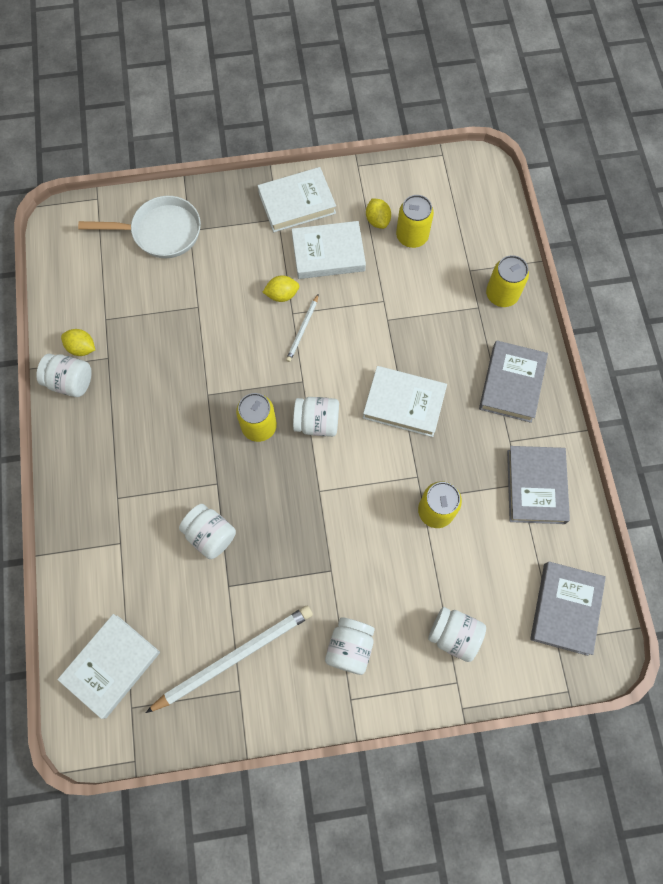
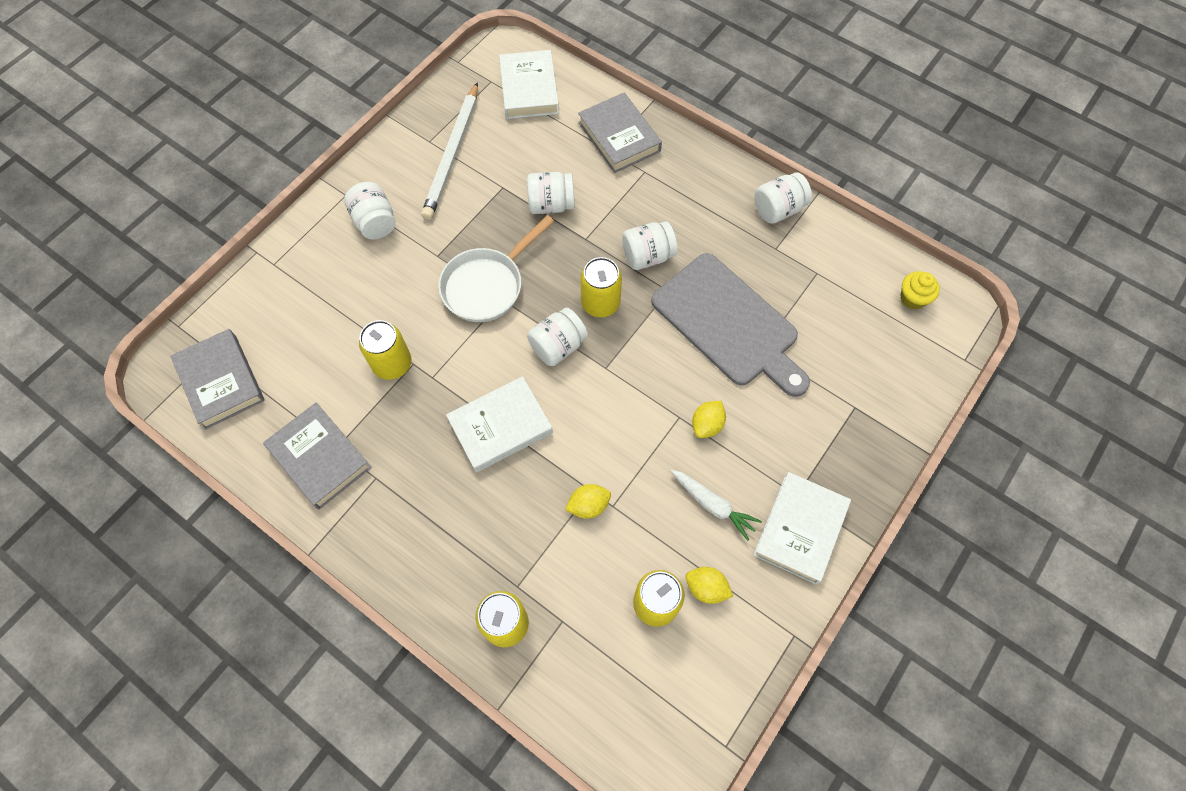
camera: 135 degrees right, 5 degrees down
(75, 253) = (912, 298): none -> yellow cupcake
(82, 348) = (803, 238): yellow lemon -> yellow lemon (588, 505)
(161, 232) = (874, 382): white pan -> white pan (487, 285)
(198, 338) = (728, 324): none -> grey cutting board
(302, 329) = (654, 411): white pencil -> none
(328, 253) = (713, 505): white book -> white carrot
(454, 635) = (301, 291): white jar -> white jar (647, 256)
(512, 384) = (417, 535): grey book -> grey book (619, 137)

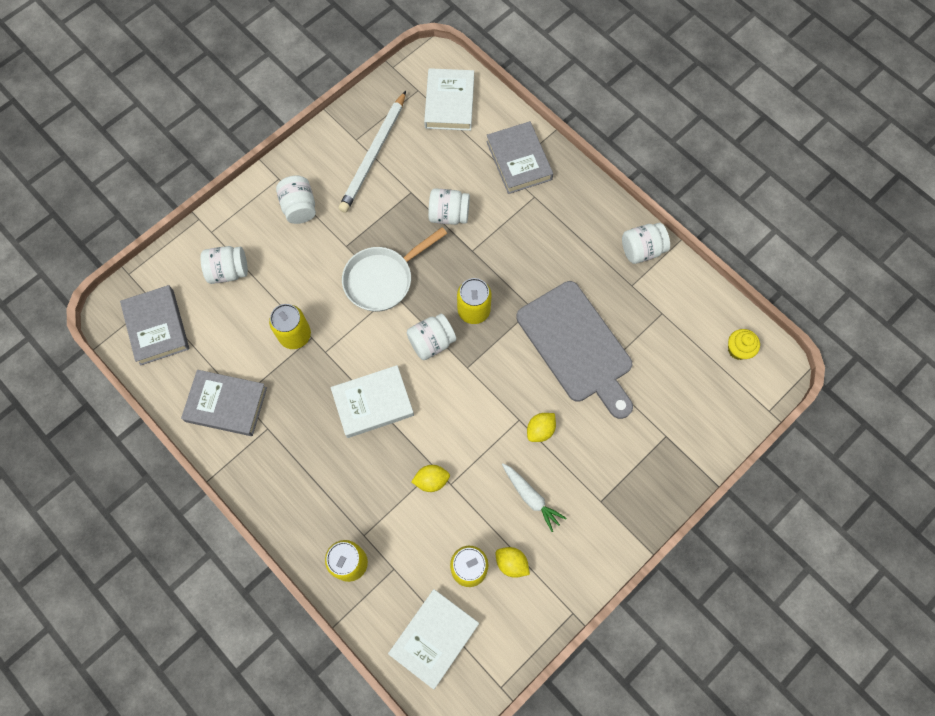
camera: 10 degrees right, 5 degrees up
(320, 458) = (226, 404): grey book -> grey book turned 45 degrees counterclockwise
(647, 256) = (521, 275): white jar -> white jar (228, 271)
(800, 529) = (596, 529): white book -> white book (434, 638)

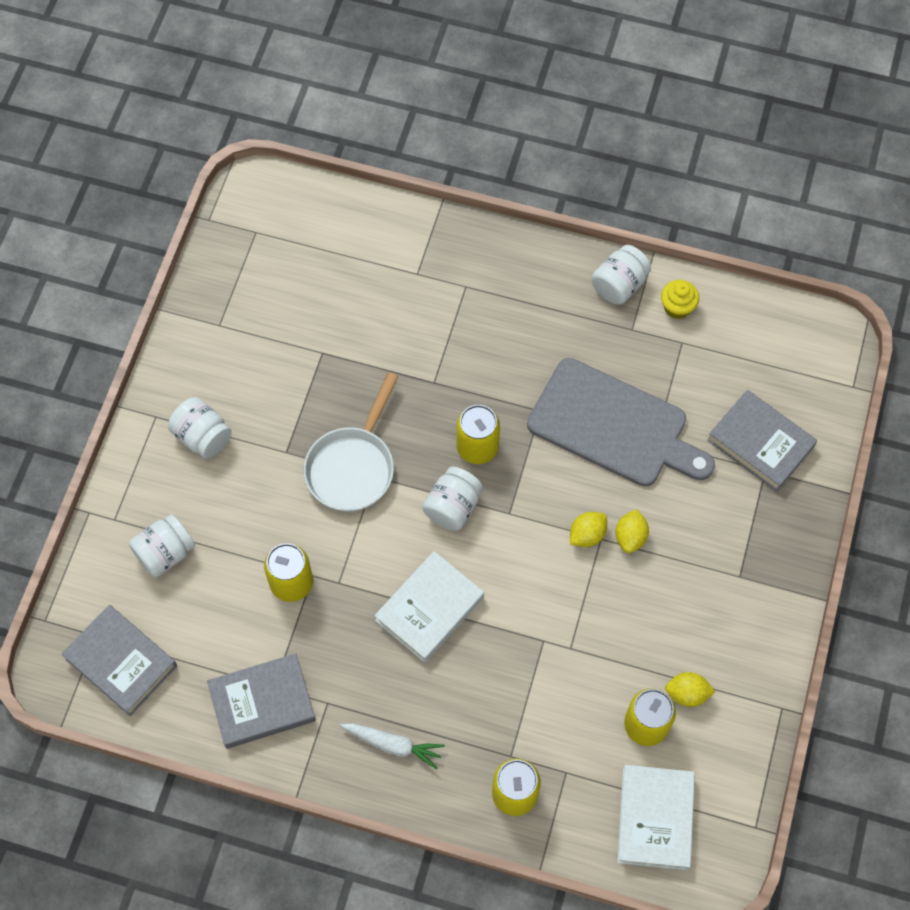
camera: 30 degrees left, 5 degrees down
(374, 155) = (252, 332): white pencil -> none
(431, 480) = (547, 656): yellow lemon -> yellow lemon (587, 535)
(449, 103) = (302, 228): white book -> none
(449, 215) = (382, 356): white jar -> none
(518, 160) = (423, 255): grey book -> grey book (760, 443)
(531, 497) = (664, 613): white carrot -> white carrot (393, 744)
(738, 349) = (784, 339): yellow cupcake -> yellow cupcake (677, 307)

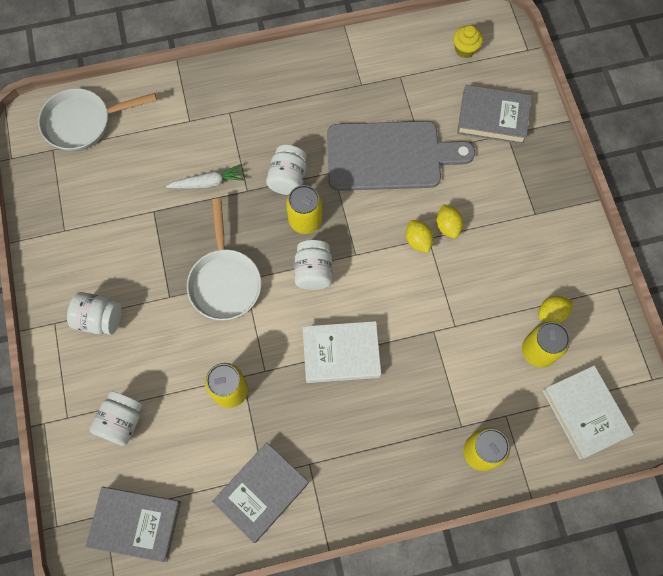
camera: 30 degrees left, 5 degrees up
(304, 219) = (83, 123): none -> white pan
(393, 744) = (375, 467): white carrot -> white carrot (208, 182)
(429, 609) = (341, 353): white book -> white book turned 75 degrees clockwise
(587, 535) = (418, 241): yellow lemon -> yellow lemon turned 45 degrees counterclockwise
(619, 285) = (334, 59): white jar -> white jar (288, 178)
(677, 307) = (382, 55): yellow cupcake -> yellow cupcake (465, 49)

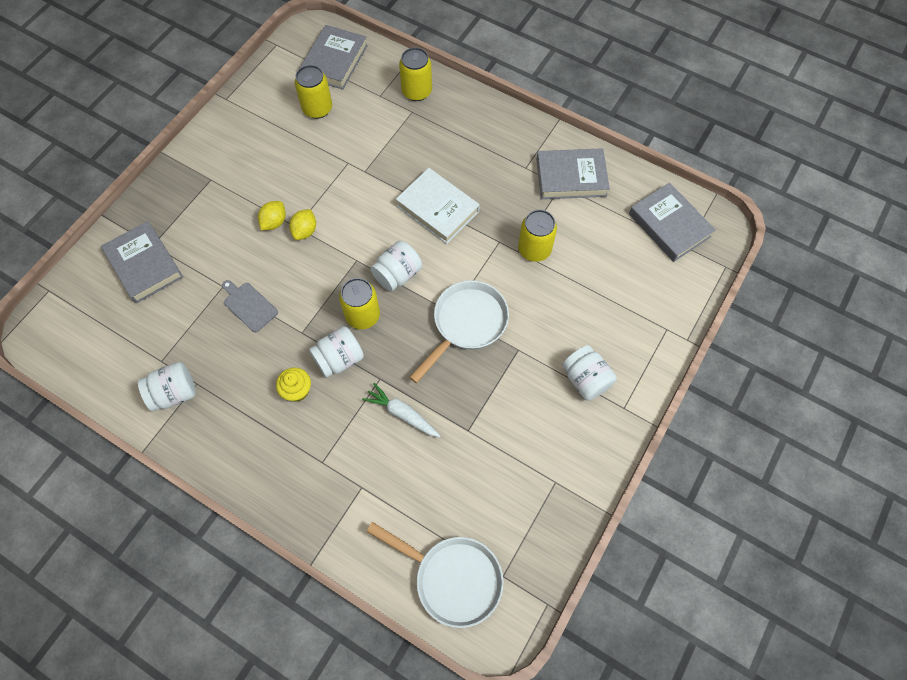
camera: 135 degrees left, 5 degrees down
(122, 421) = (628, 293): white jar -> white jar (174, 393)
(390, 156) = (249, 305): grey cutting board -> grey cutting board, size x0.43
(465, 49) = (87, 335): yellow cupcake -> yellow cupcake (297, 390)
(551, 313) = (282, 119): yellow lemon -> none
(584, 413) = (335, 61): white book -> grey book

